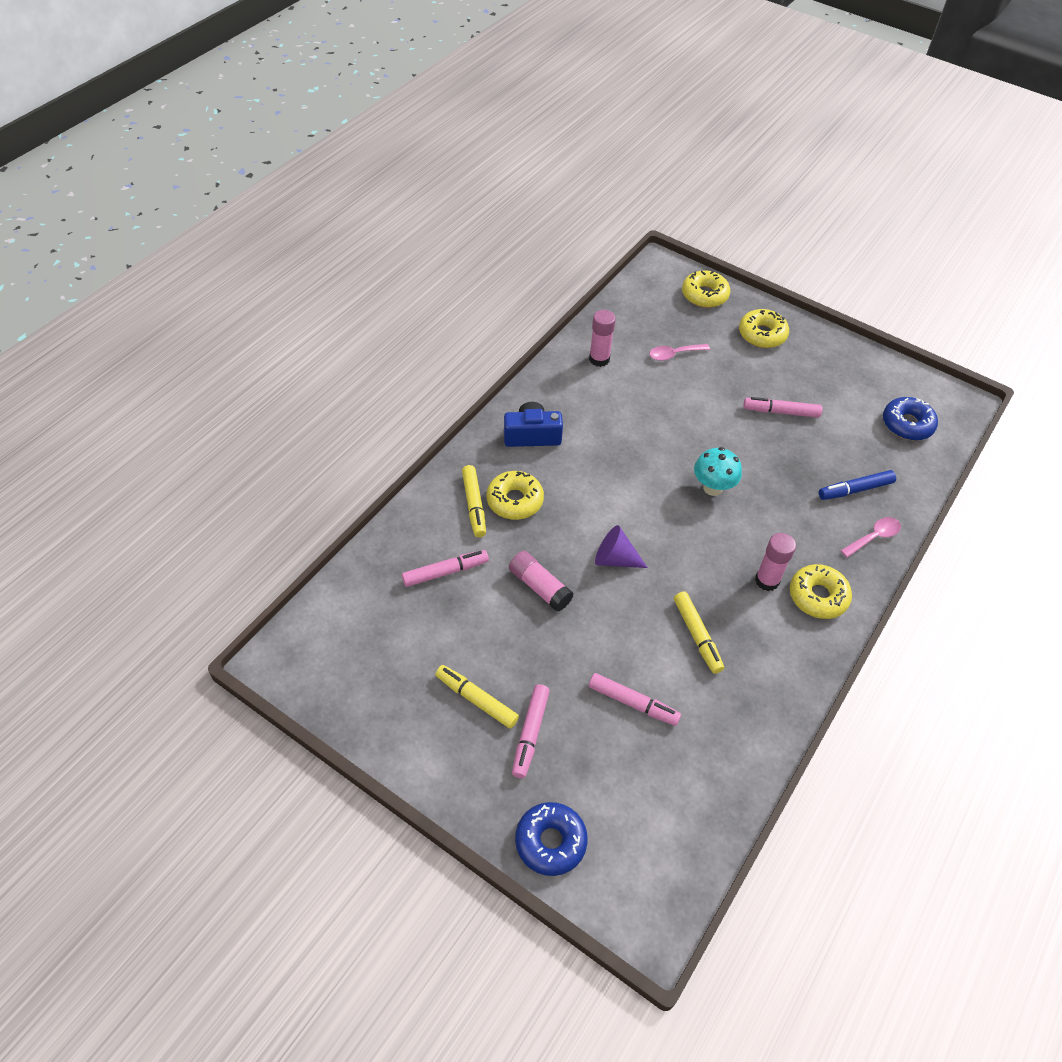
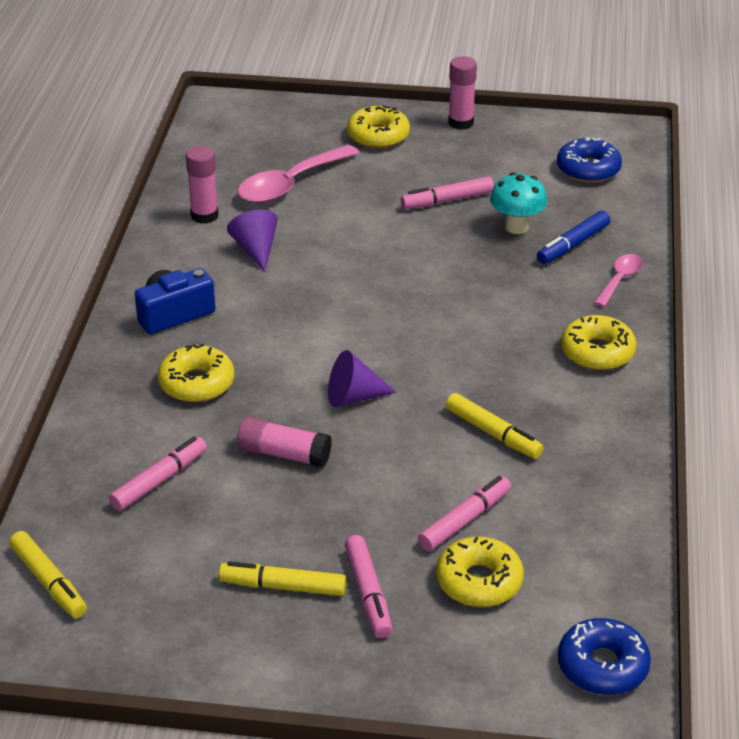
camera: 25 degrees left, 15 degrees down
(474, 505) = (149, 404): yellow marker -> yellow marker (49, 582)
(550, 842) = (460, 681): blue donut -> blue donut (602, 666)
(618, 402) = (256, 249): none -> purple cone
(633, 703) = (464, 520): pink marker -> pink marker turned 45 degrees counterclockwise
(674, 354) = (290, 184): pink spoon -> pink spoon, size x1.80
(704, 295) = (287, 118): yellow donut -> yellow donut (479, 581)
(712, 488) = (419, 294): turquoise mushroom -> turquoise mushroom (516, 227)
(767, 580) = (534, 357): pink glue stick -> pink glue stick (461, 123)

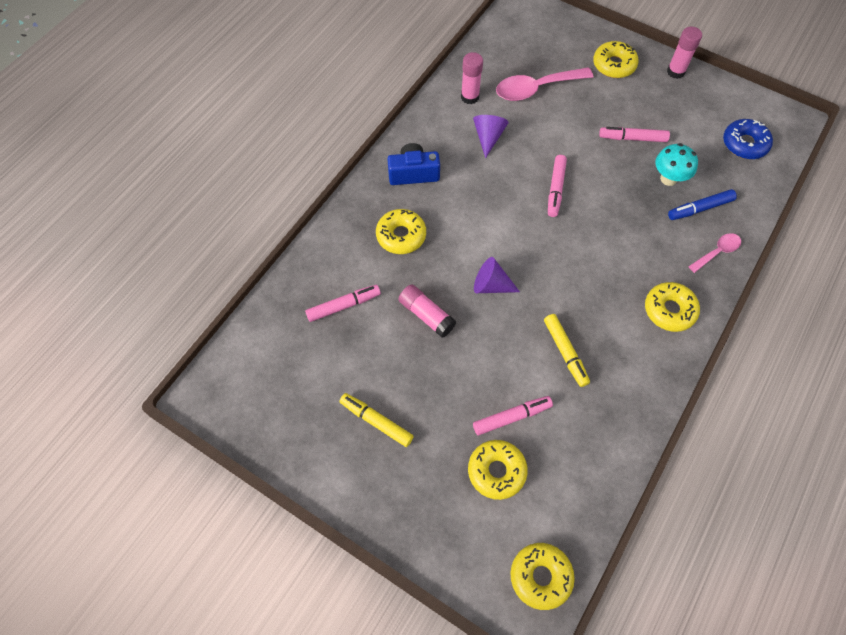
camera: 25 degrees right, 25 degrees up
(49, 582) = (247, 358): yellow marker -> none
(368, 593) = (424, 450): pink marker -> pink marker (555, 189)
(602, 666) = (540, 576): blue donut -> yellow donut

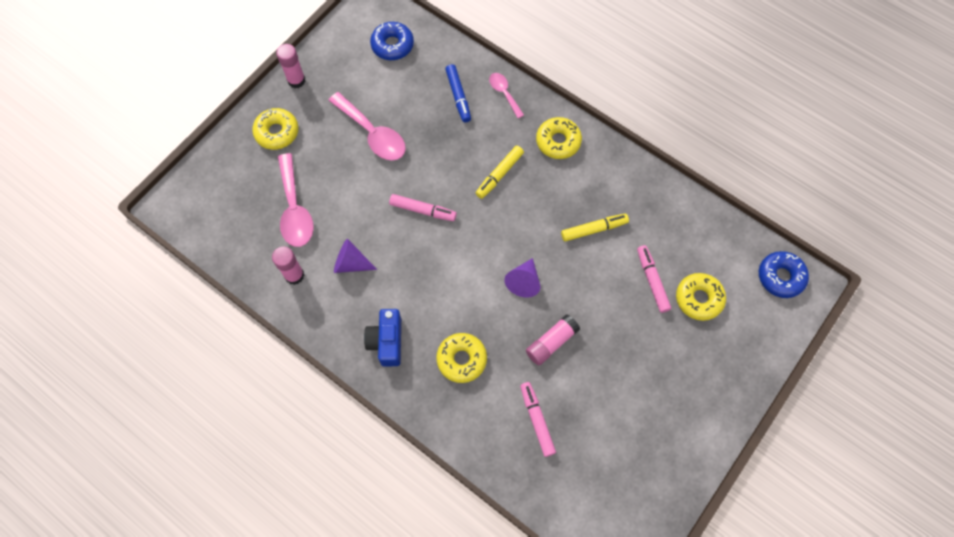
camera: 85 degrees left, 5 degrees up
(376, 421) = (655, 395): yellow marker -> yellow marker (499, 174)
(540, 576) = (780, 277): yellow donut -> blue donut
(632, 138) = (372, 134): pink marker -> pink spoon
(668, 179) = (423, 113): turquoise mushroom -> none

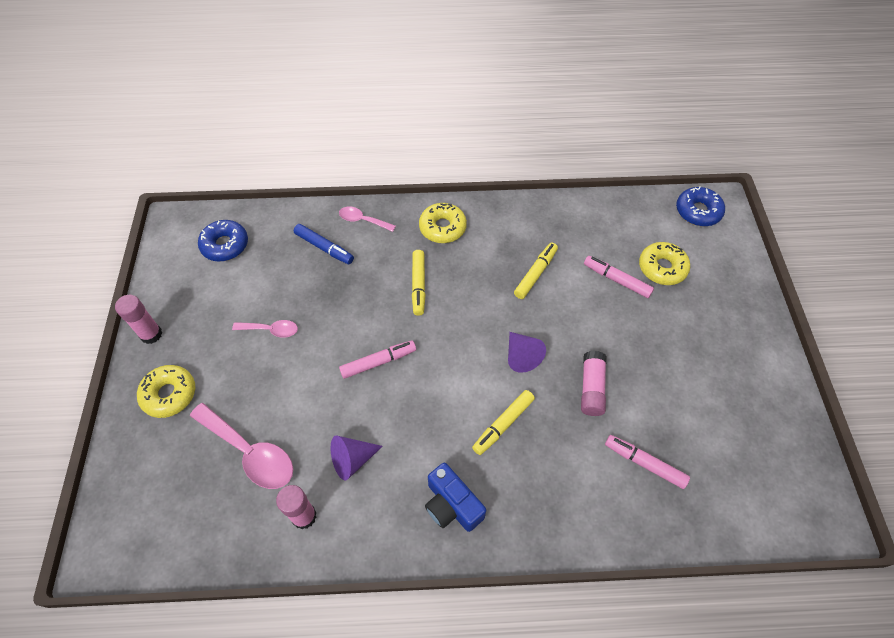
camera: 40 degrees left, 10 degrees down
(372, 134) = (271, 330): pink spoon -> pink spoon, size x0.55
(461, 359) = (533, 464): yellow donut -> none
(466, 318) = (503, 424): none -> yellow marker

